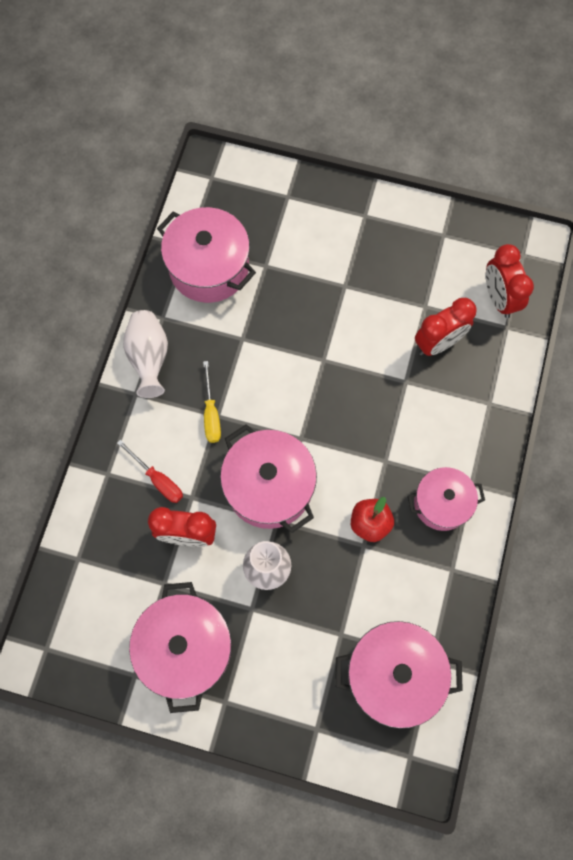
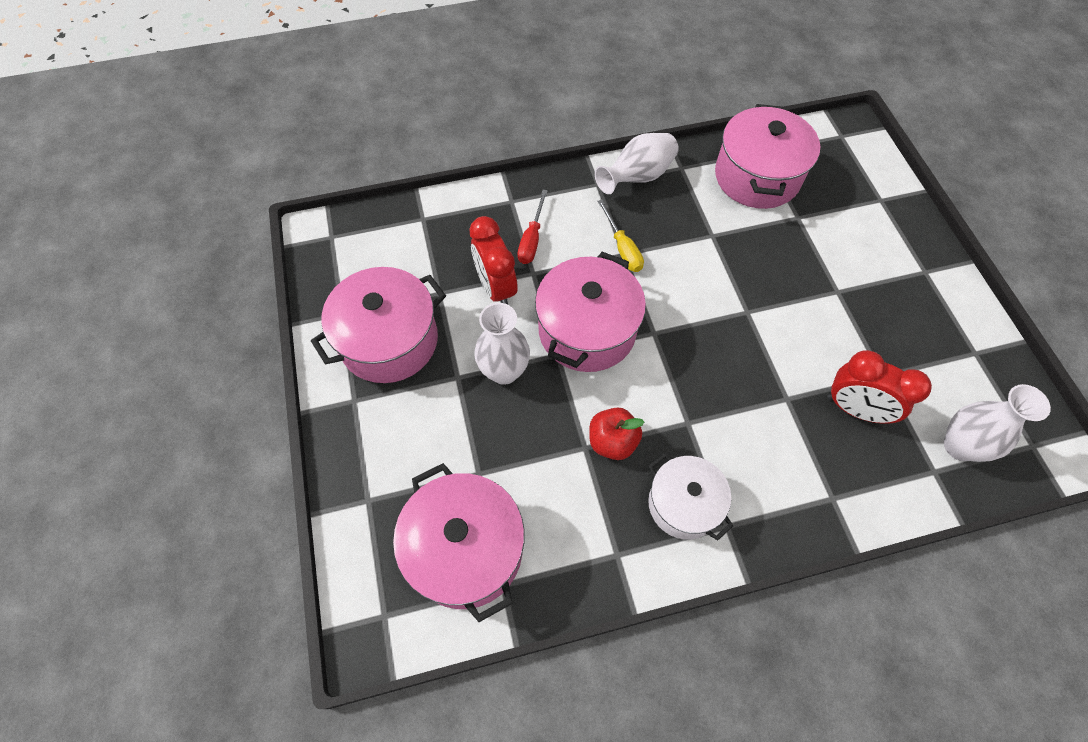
camera: 60 degrees right, 10 degrees down
(211, 413) = (622, 248): yellow screwdriver -> yellow screwdriver turned 75 degrees counterclockwise
(441, 503) = (683, 504): pink pot -> white pot
(499, 298) = (959, 446): red clock -> white vase

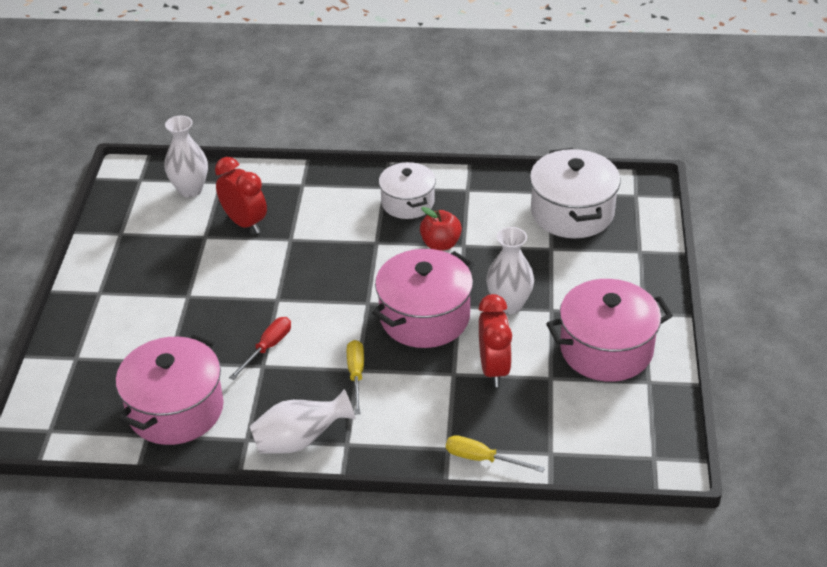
camera: 160 degrees left, 20 degrees down
(466, 550) = (572, 212): pink pot -> white pot
(479, 199) = (482, 459): none -> yellow screwdriver
(532, 239) = (442, 404): red screwdriver -> red screwdriver (268, 348)

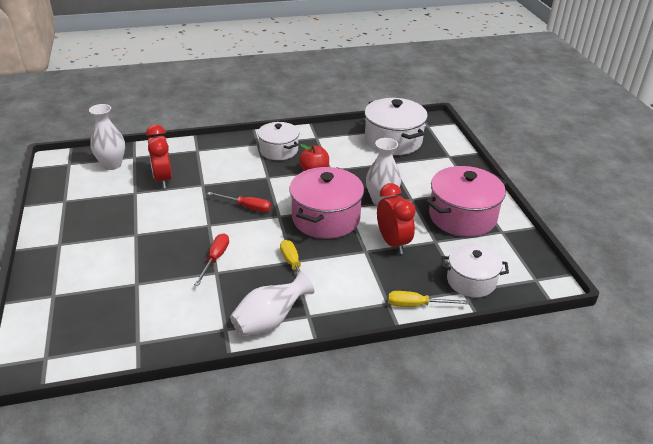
camera: 20 degrees left, 5 degrees down
(175, 409) = (155, 318): pink pot -> none
(245, 223) = (163, 179): red clock -> red clock turned 135 degrees counterclockwise
(332, 282) = (247, 207): none -> red screwdriver
(567, 442) = (471, 281): none -> white pot

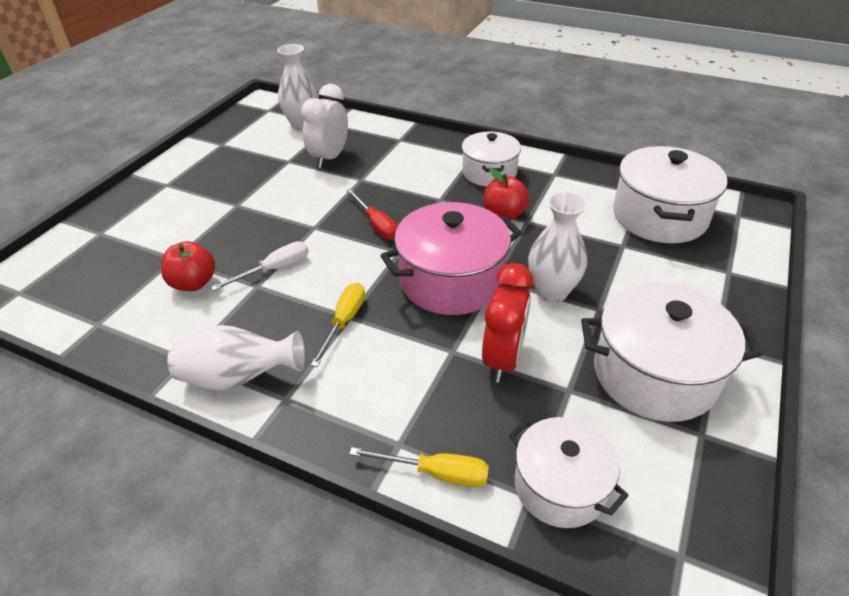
camera: 40 degrees right, 5 degrees up
(163, 179) = (329, 158): red clock -> white clock
(172, 290) = (193, 283): none -> red apple
(215, 259) = (274, 269): red screwdriver -> white screwdriver
(417, 305) = (435, 473): yellow screwdriver -> yellow screwdriver turned 150 degrees clockwise
(462, 216) = (654, 374): pink pot -> white pot

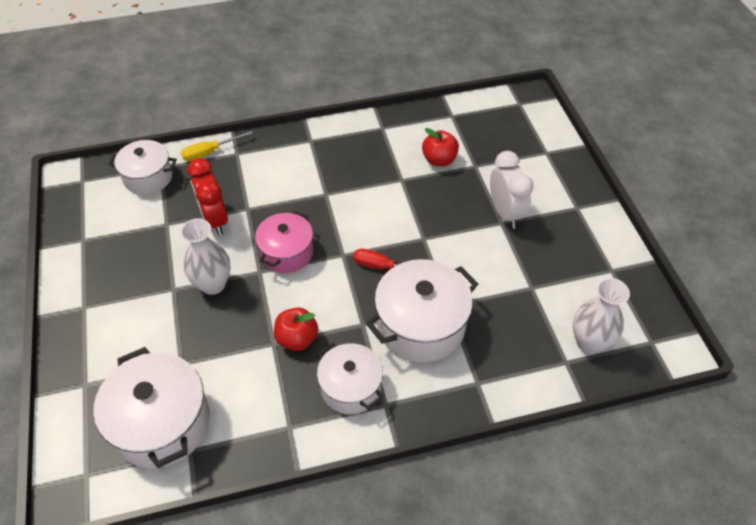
camera: 140 degrees right, 10 degrees up
(239, 378) = (344, 135): white vase -> none
(274, 269) = (406, 194): white screwdriver -> none
(329, 158) = (505, 313): white clock -> white clock (505, 213)
(344, 322) = (325, 189): yellow screwdriver -> none
(451, 281) = (287, 253): pink pot -> pink pot, size x0.65
(654, 374) = (119, 261): white pot -> white pot (421, 325)

